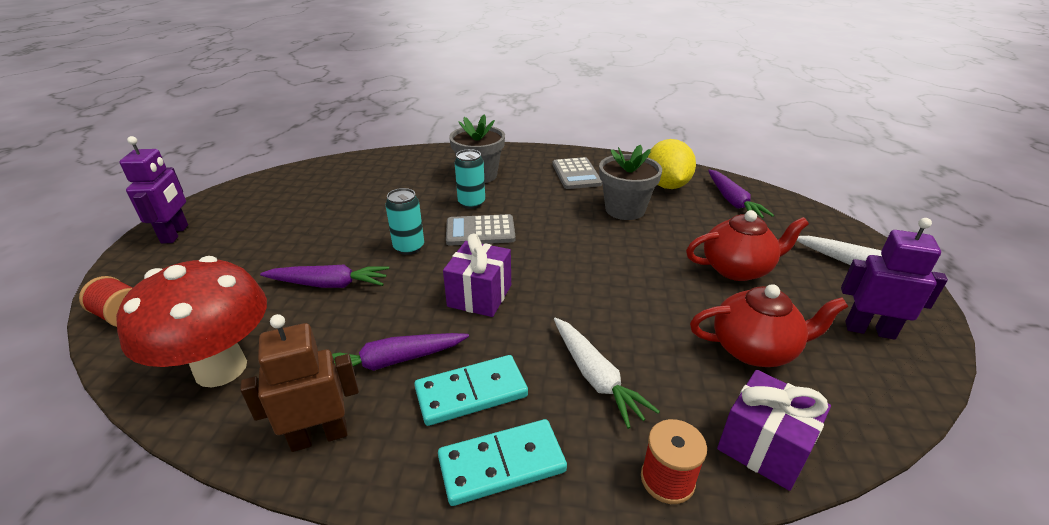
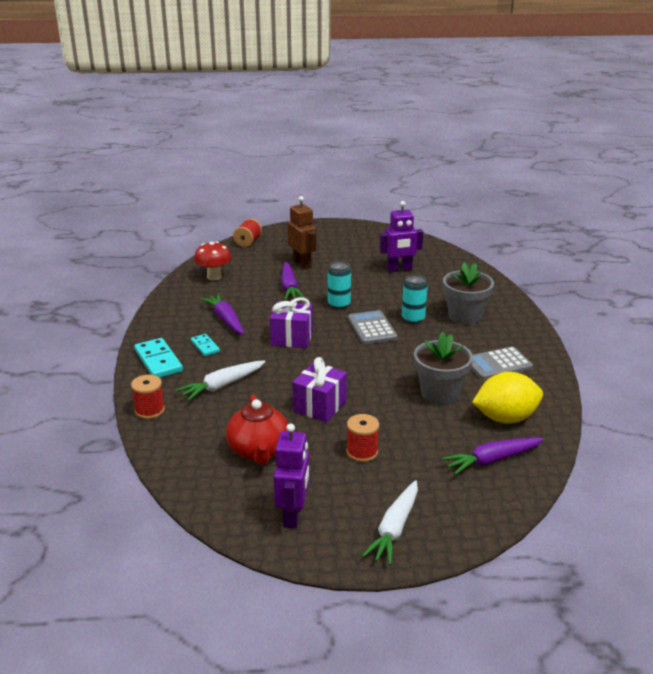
camera: 80 degrees right, 5 degrees down
(175, 234) = (325, 230): purple robot -> purple robot (399, 269)
(221, 368) = (214, 277): red mushroom -> red mushroom, size x0.58
(319, 436) = (173, 311): brown robot -> brown robot (302, 264)
(471, 392) = (205, 346): turquoise domino -> turquoise domino, size x0.58
(737, 269) = (362, 452): red teapot -> red spool
(764, 447) = (172, 446): purple gift -> purple gift (320, 406)

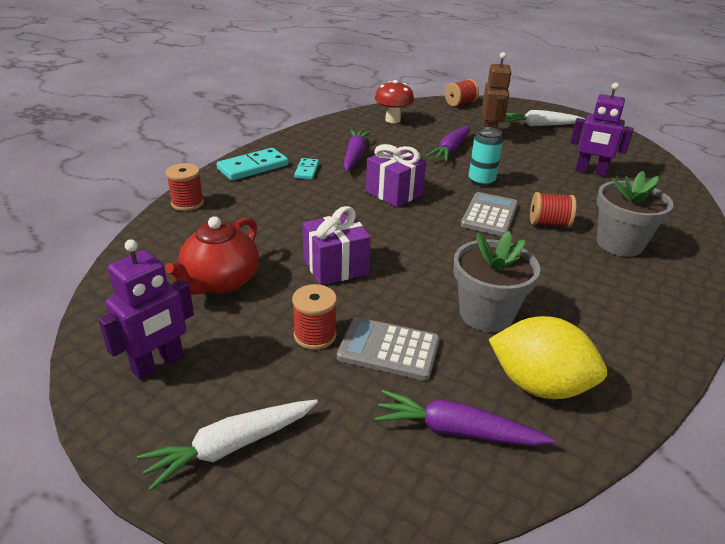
camera: 35 degrees right, 5 degrees up
(158, 361) = (253, 167): turquoise domino -> turquoise domino turned 45 degrees clockwise
(222, 386) = (273, 208): white carrot -> white carrot (539, 125)
(413, 319) = (549, 223): turquoise can -> red spool
(498, 364) = (603, 314): grey calculator -> grey calculator (388, 349)

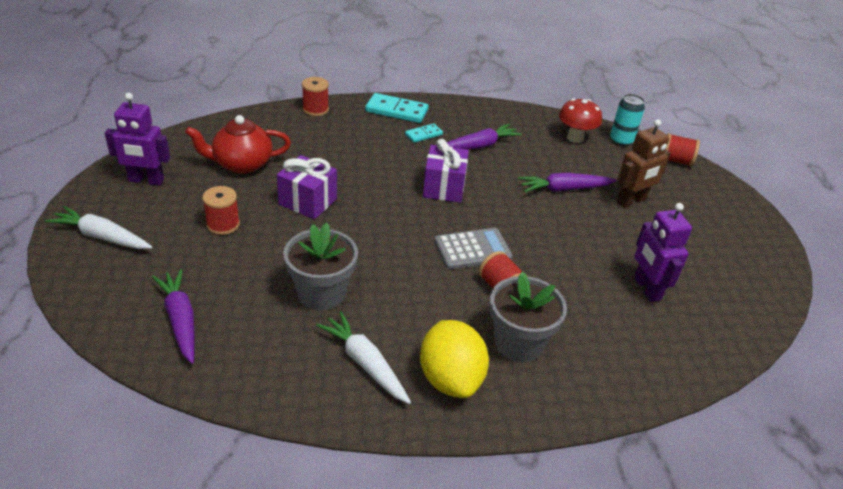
camera: 50 degrees right, 5 degrees up
(388, 349) = (236, 261): grey calculator -> none
(481, 181) = (528, 226): turquoise can -> turquoise can (621, 141)
(539, 125) = (706, 225): white carrot -> white carrot (365, 363)
(539, 385) = (259, 346): yellow lemon -> yellow lemon (450, 379)

